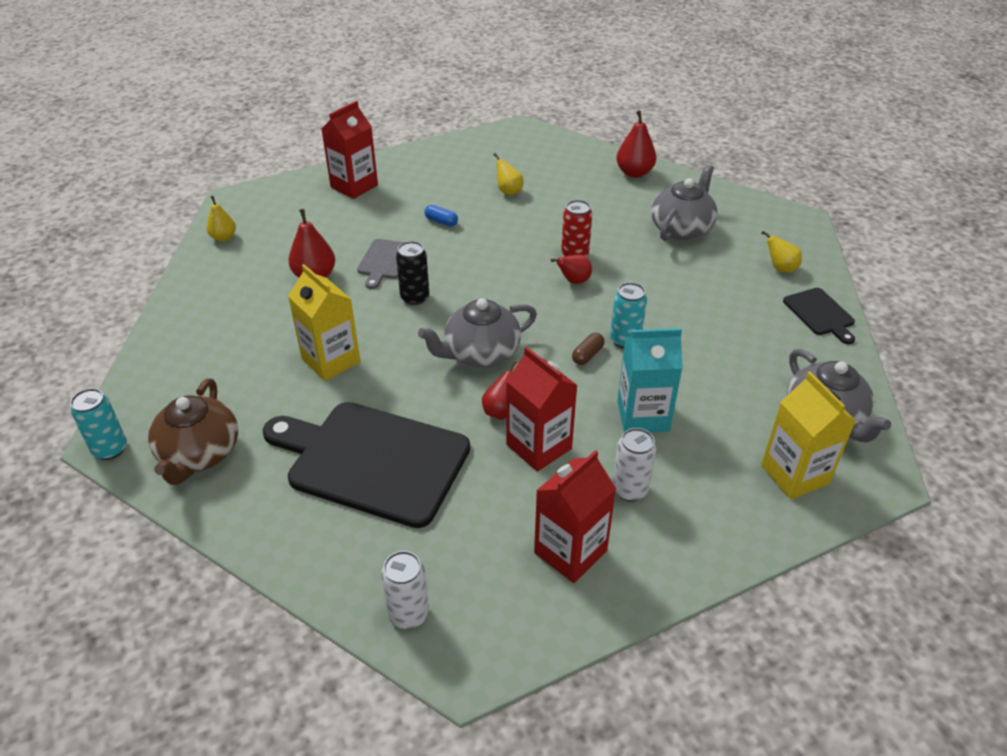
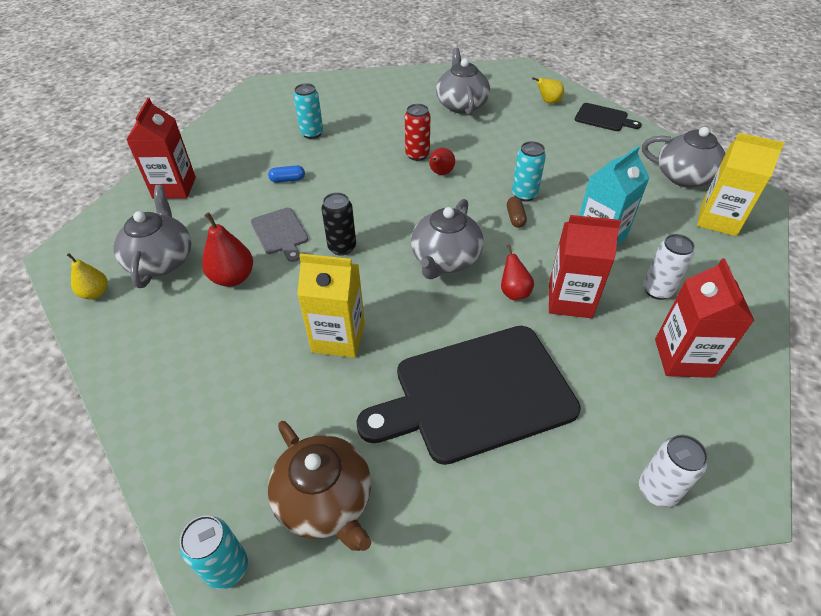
camera: 40 degrees left, 5 degrees up
(285, 237) = (161, 260): none -> grey teapot
(508, 191) = (312, 133): yellow pear -> turquoise can
(634, 173) = (384, 82): red pear -> none

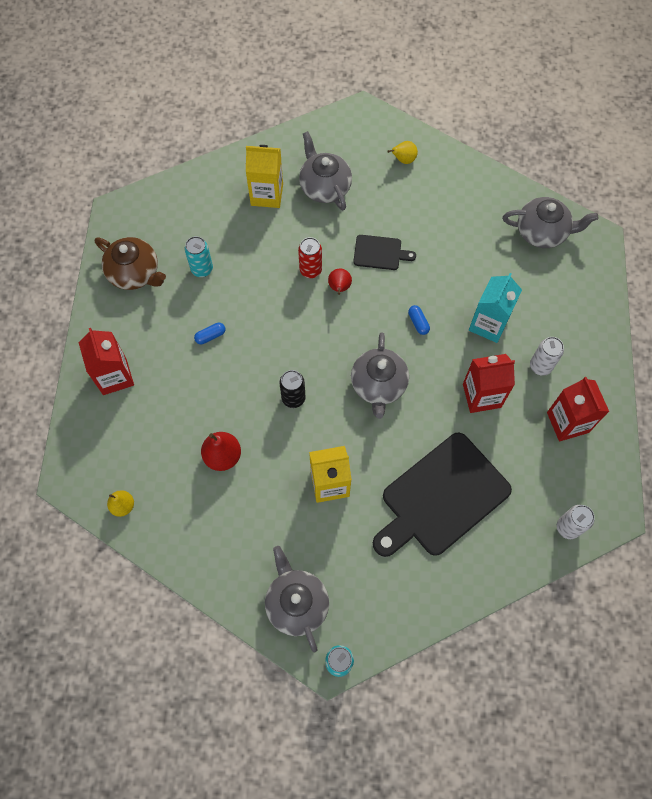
camera: 20 degrees left, 20 degrees up
(161, 260) = (155, 458): grey teapot -> grey teapot (296, 603)
(280, 233) = (236, 399): grey cutting board -> none
(325, 500) = (376, 603): brown teapot -> brown teapot (135, 273)
(514, 292) = (440, 401): red pear -> none
(515, 218) = (418, 322): brown capsule -> blue capsule
(524, 195) = (417, 293): turquoise can -> none
(603, 118) = (459, 170): black cutting board -> black cutting board (380, 253)
(718, 220) = (573, 277): yellow carton -> yellow carton (267, 194)

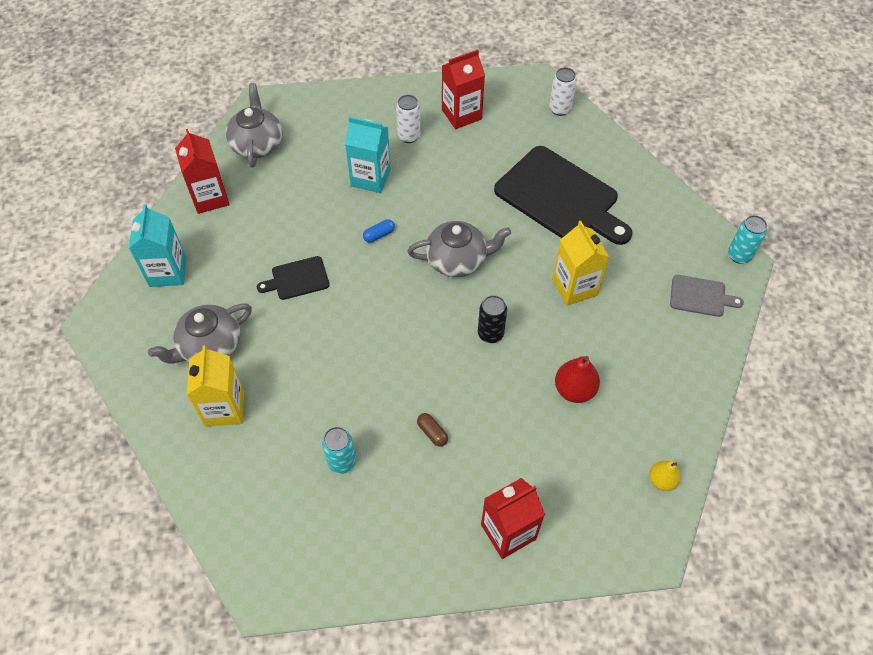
camera: 100 degrees left, 10 degrees down
(135, 273) = (358, 544): brown teapot -> none
(210, 336) = (432, 433): blue capsule -> brown capsule
(296, 603) = (700, 296): grey teapot -> grey cutting board
(310, 270) = (328, 343): red can -> none
(339, 288) = (347, 311): red pear -> none
(380, 253) = (297, 279): black cutting board -> black cutting board turned 105 degrees counterclockwise
(403, 160) = (168, 272): yellow pear -> turquoise carton
(481, 395) = (449, 177): red carton -> red carton (210, 198)

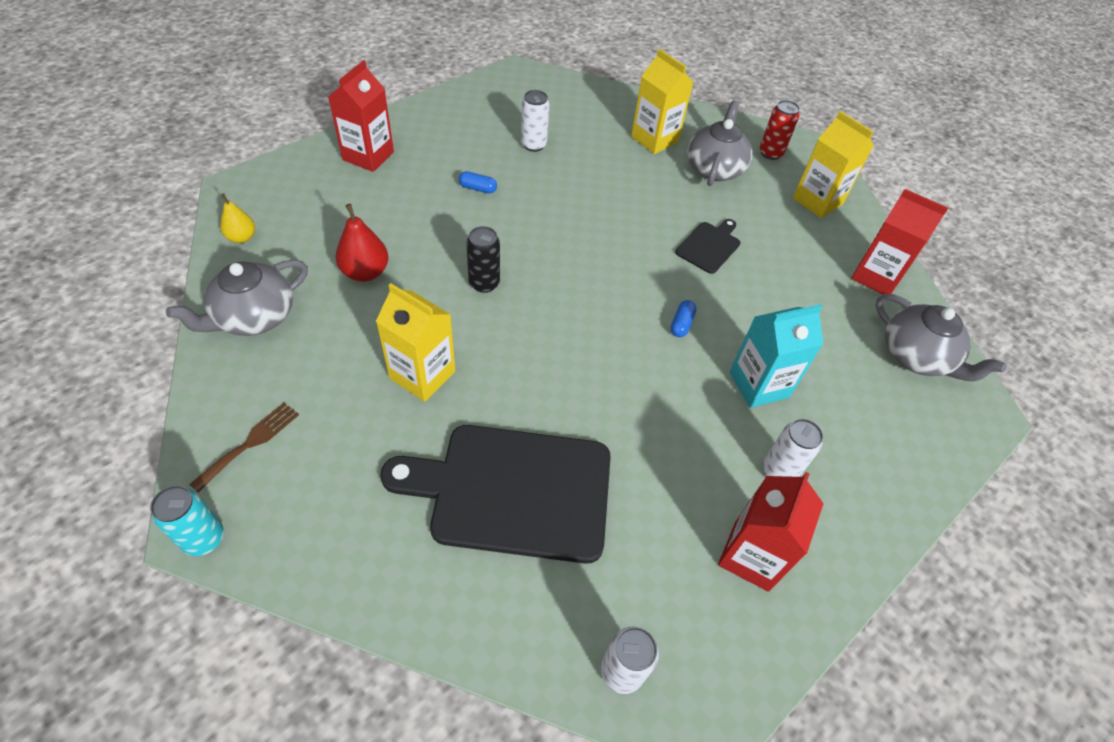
camera: 140 degrees right, 5 degrees down
(142, 336) = (770, 153): none -> red can
(168, 272) = (817, 201): turquoise carton -> yellow carton
(342, 462) = (533, 145): turquoise can -> white can
(432, 433) = (478, 188): brown capsule -> blue capsule
(457, 260) = (576, 339): grey teapot -> grey teapot (254, 317)
(700, 296) = (250, 443): grey cutting board -> brown fork

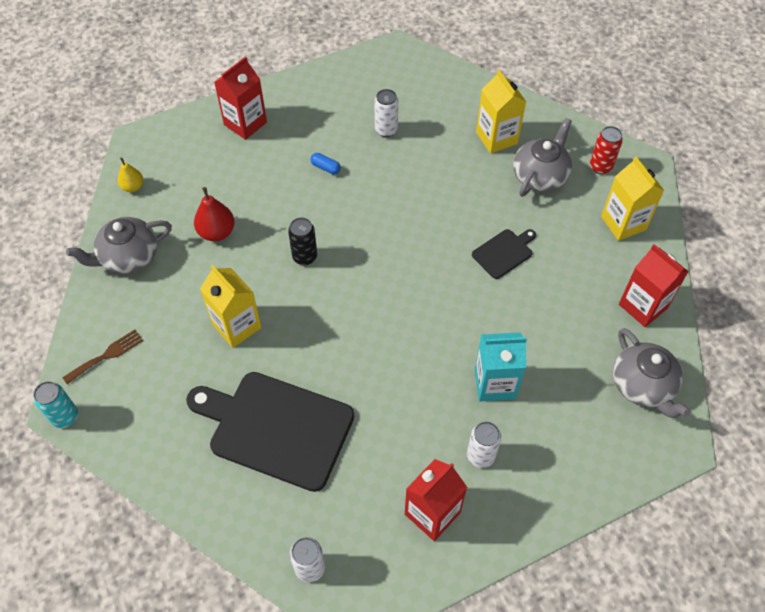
camera: 20 degrees right, 5 degrees up
(681, 324) = (451, 320): blue capsule -> none

